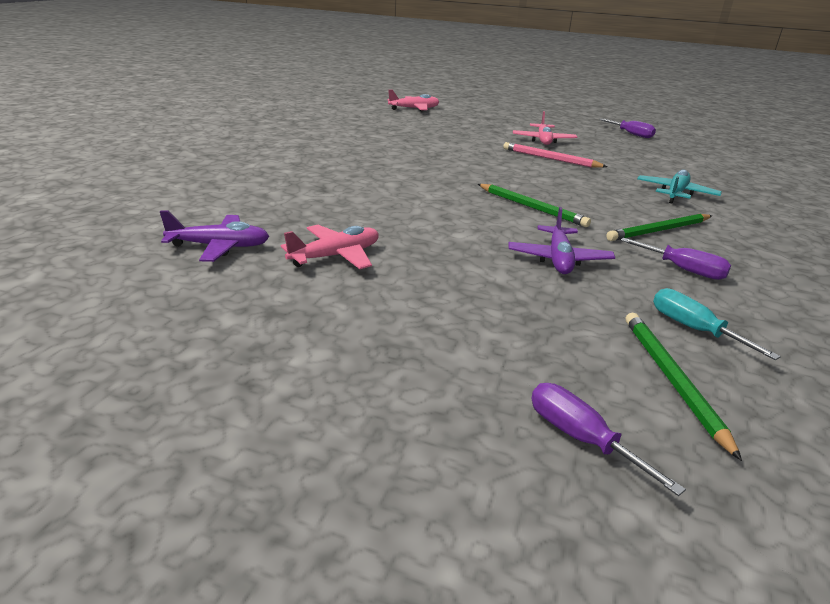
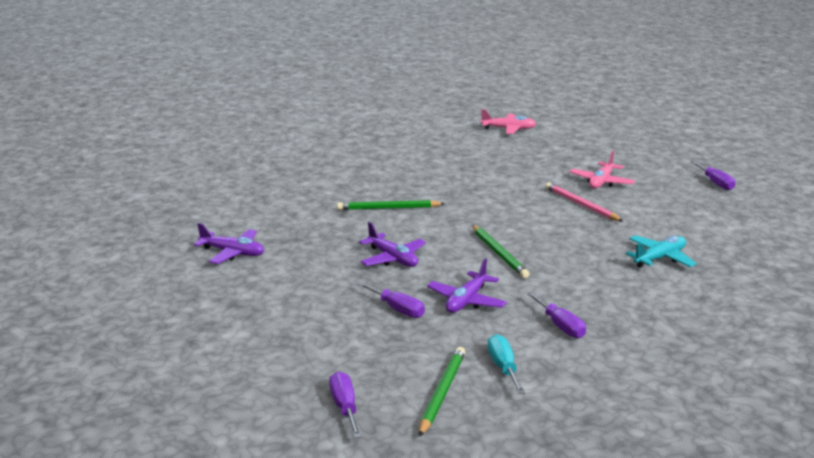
camera: 25 degrees right, 5 degrees down
(335, 256) = (303, 272): pink plane -> none
(428, 226) = (392, 258): none -> purple plane
(495, 281) = (397, 309): none -> purple screwdriver
(659, 231) = (588, 291): green pencil -> green pencil (388, 208)

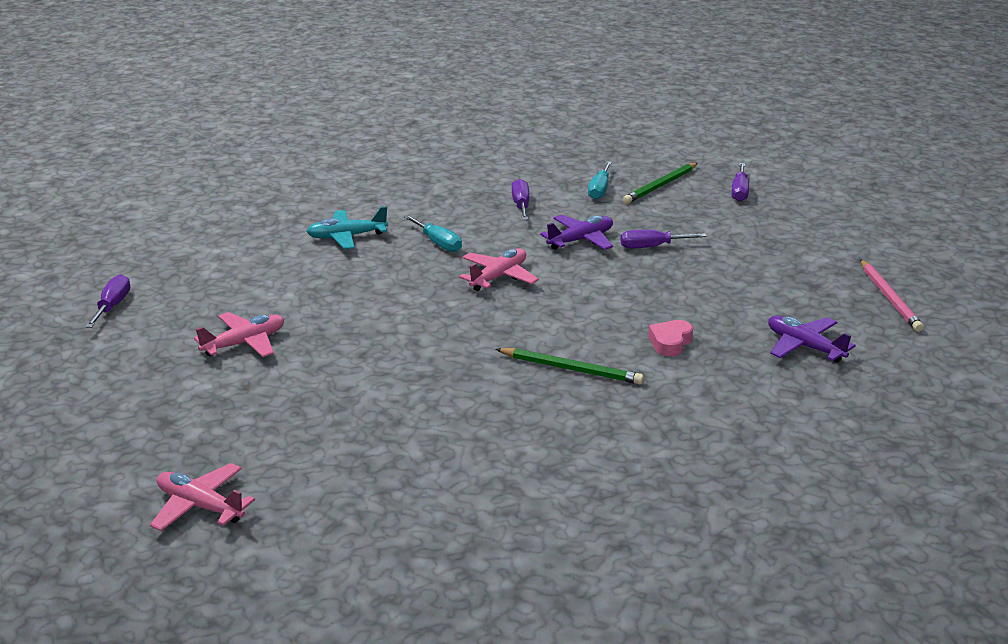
camera: 155 degrees left, 5 degrees up
(333, 236) = (670, 343): none -> pink heart
(392, 258) = (619, 297): purple plane -> none
(397, 309) = (652, 247): purple screwdriver -> purple screwdriver turned 75 degrees counterclockwise
(499, 253) = (498, 277): green pencil -> pink plane
(581, 205) = (325, 315): pink pencil -> pink pencil (889, 298)
(581, 270) = (438, 243): none -> turquoise screwdriver

